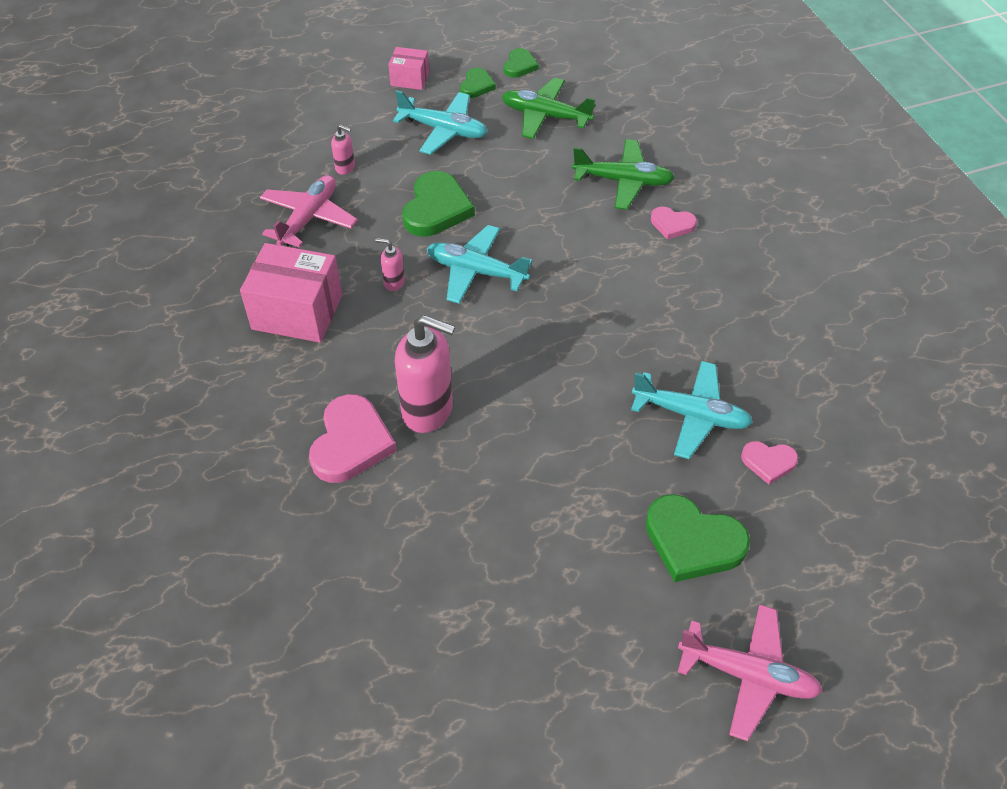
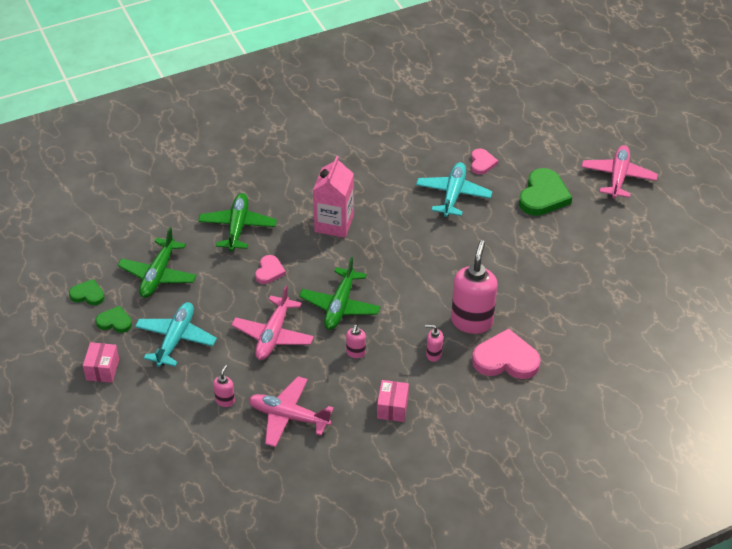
camera: 95 degrees left, 5 degrees down
(297, 312) = (392, 408): pink box -> pink box, size x0.54
(375, 361) = (433, 354): none -> pink soap dispenser
(436, 208) = (273, 335): green heart -> pink plane
(476, 271) = (340, 306): turquoise plane -> green plane
(628, 273) = (334, 224): none -> pink carton
(672, 224) = (283, 201): pink heart -> pink heart (269, 271)

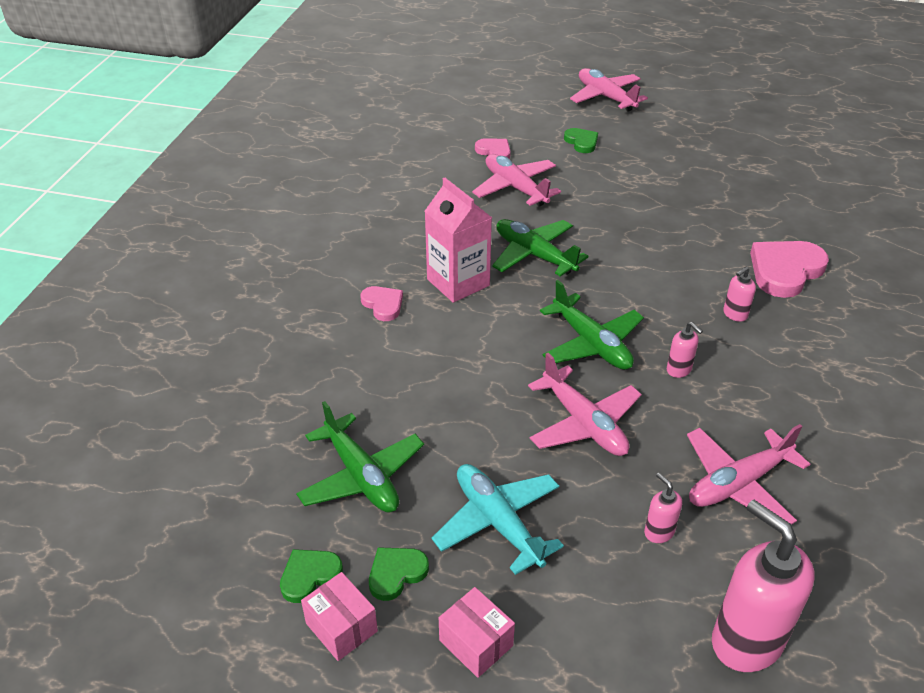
camera: 50 degrees left, 5 degrees down
(238, 227) = (369, 358): green plane -> green plane (534, 255)
(269, 271) = (473, 370): pink heart -> pink heart (383, 305)
(392, 408) = (793, 386): pink box -> pink box (341, 627)
(453, 195) = (515, 188): turquoise plane -> pink plane
(472, 321) = (709, 265): pink soap dispenser -> pink soap dispenser (746, 641)
(543, 196) = (581, 142): green heart -> green heart, size x0.55

